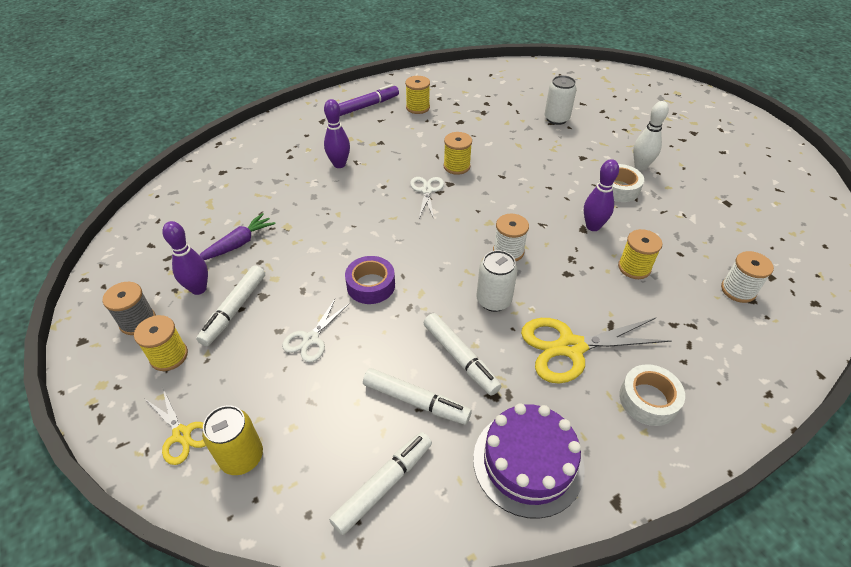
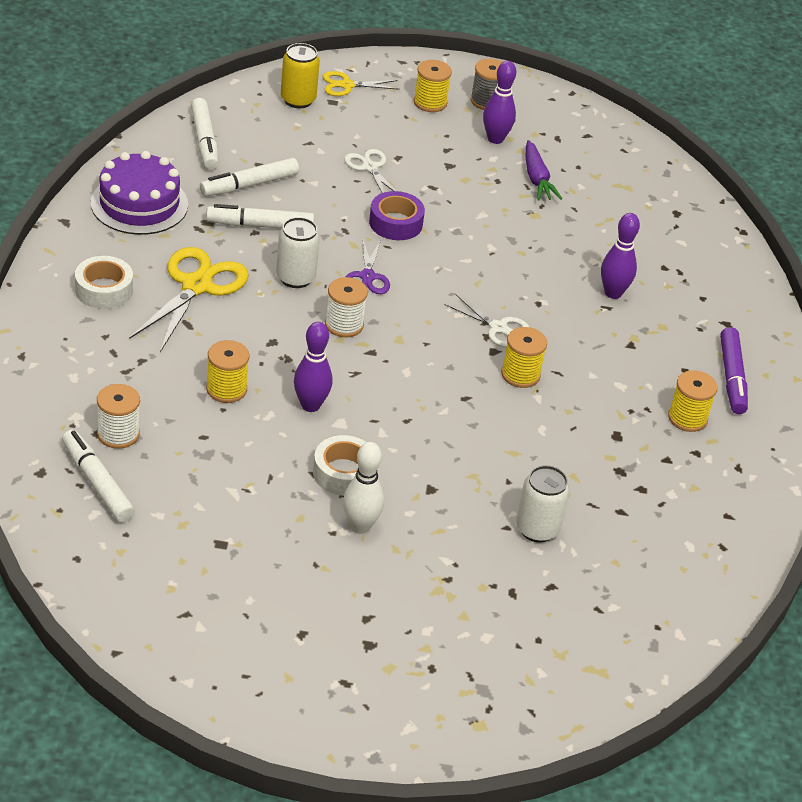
camera: 120 degrees right, 5 degrees down
(234, 310) = (448, 146): white marker -> white marker (97, 483)
(448, 267) = (367, 277): none -> purple scissors

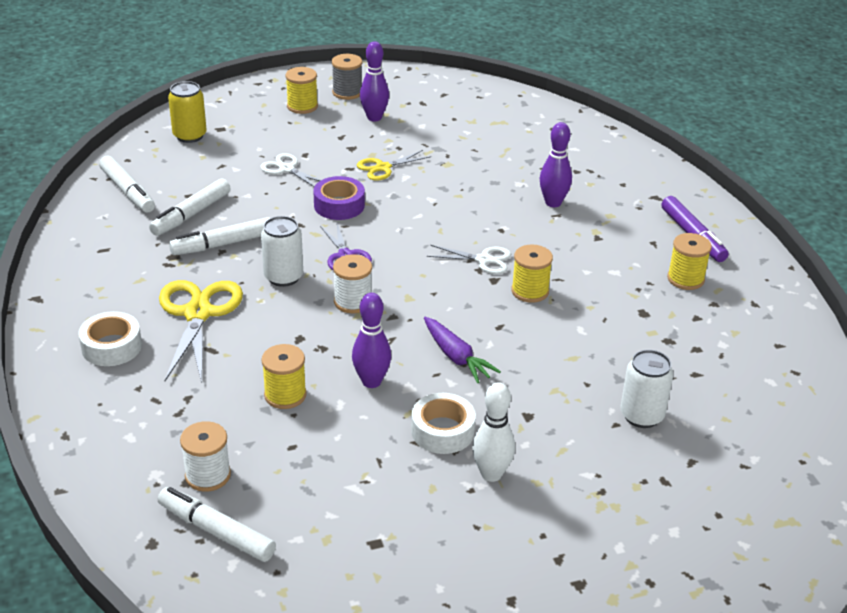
camera: 20 degrees left, 5 degrees down
(139, 204) = (99, 261): purple cake -> none
(346, 85) = (224, 113): yellow scissors -> yellow scissors (383, 168)
(537, 179) = (429, 137): purple carrot -> purple carrot (456, 357)

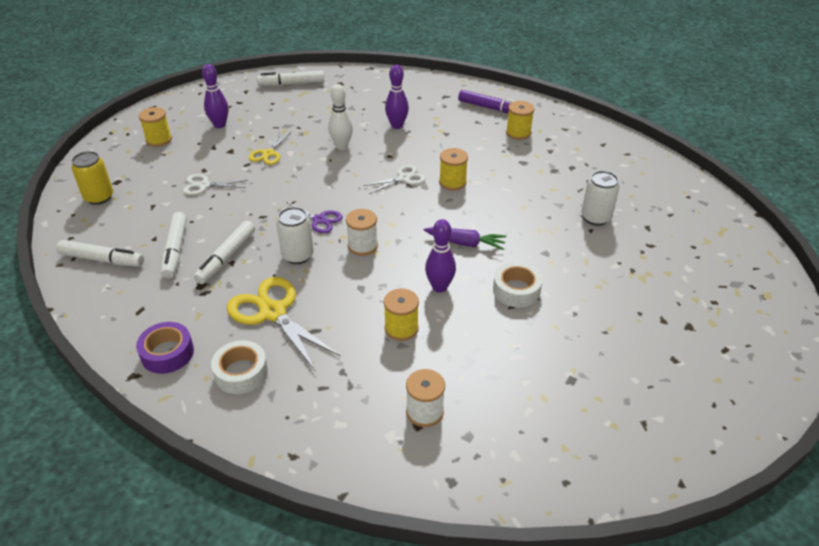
camera: 40 degrees left, 5 degrees up
(216, 531) = (479, 442): white marker -> white marker (291, 84)
(339, 205) = (272, 191): purple tape -> purple tape (167, 353)
(347, 92) = (179, 117): grey spool -> none
(491, 474) = (572, 297): white bowling pin -> white bowling pin (341, 146)

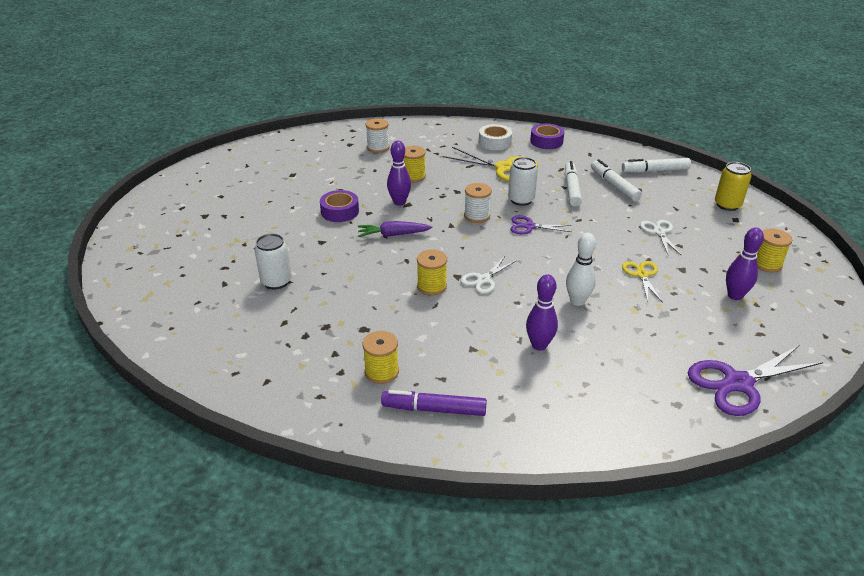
camera: 160 degrees right, 5 degrees down
(204, 185) = (659, 232): white scissors -> white scissors turned 75 degrees counterclockwise
(291, 84) = (738, 383): white marker -> purple scissors
(516, 290) = (340, 211): white tape -> purple tape

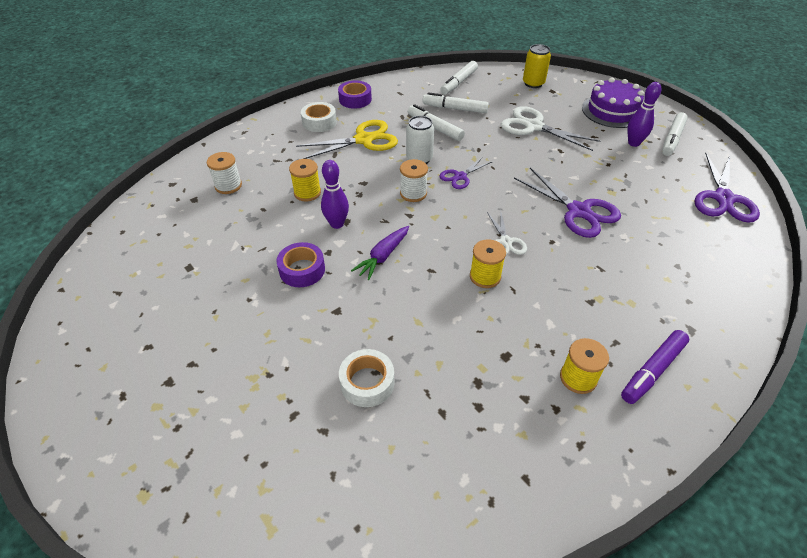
camera: 50 degrees left, 10 degrees up
(276, 281) = (367, 382): white can -> white tape
(539, 345) = (615, 262): purple bowling pin -> none
(577, 301) = (579, 211): white bowling pin -> purple scissors
(642, 275) = (575, 164): yellow scissors -> none
(659, 232) = (533, 126): white scissors -> white scissors, size x1.77
(767, 264) = (612, 111): yellow spool -> purple cake
(787, 317) = (672, 139): none -> white marker

